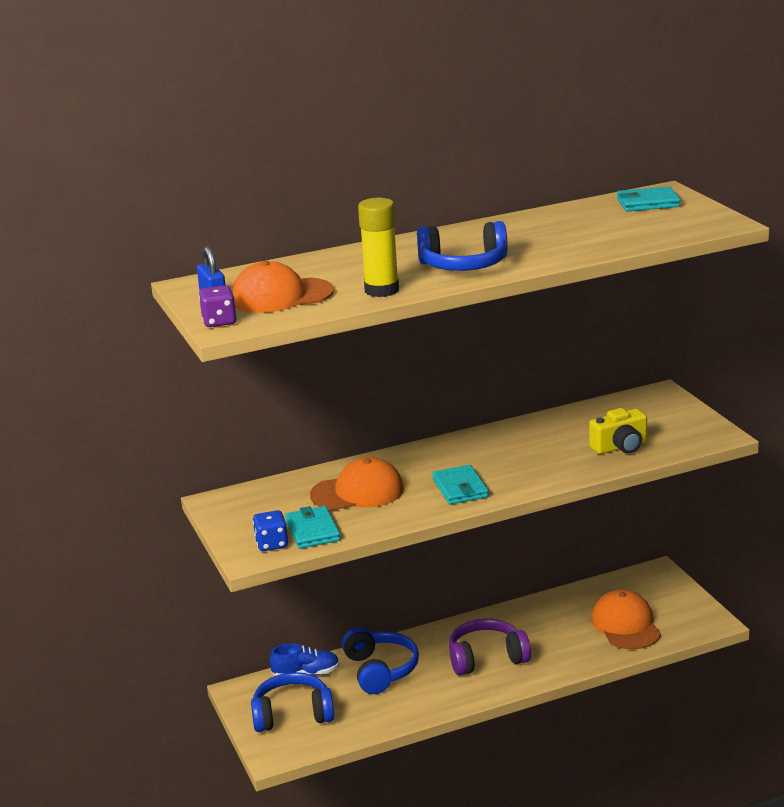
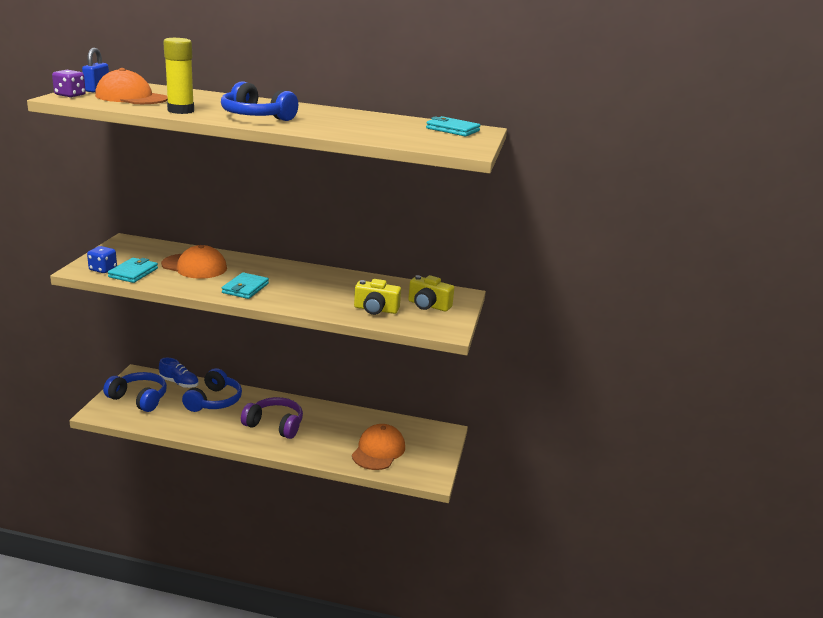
camera: 30 degrees right, 0 degrees up
(655, 419) = (428, 305): none -> yellow camera

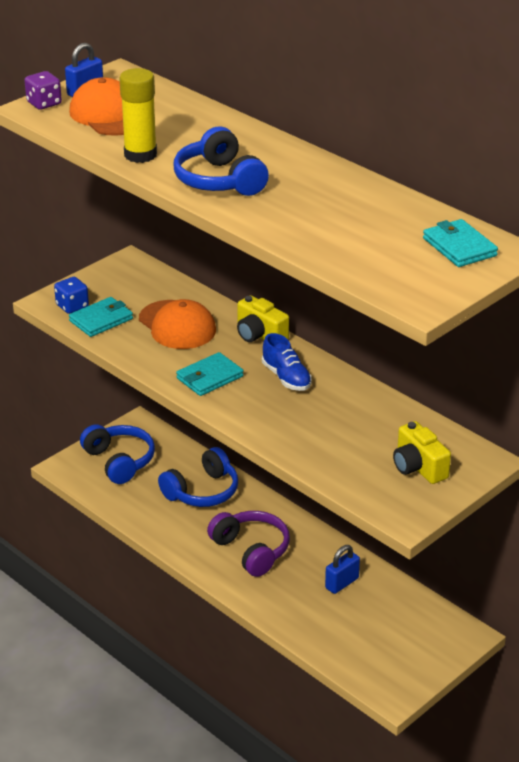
camera: 35 degrees right, 10 degrees up
(179, 383) = (178, 452): blue shoe -> blue shoe (286, 378)
(349, 426) = (342, 583): none -> blue padlock
(375, 309) = (342, 455): yellow camera -> yellow camera (259, 335)
(378, 450) = (354, 631): orange cap -> none

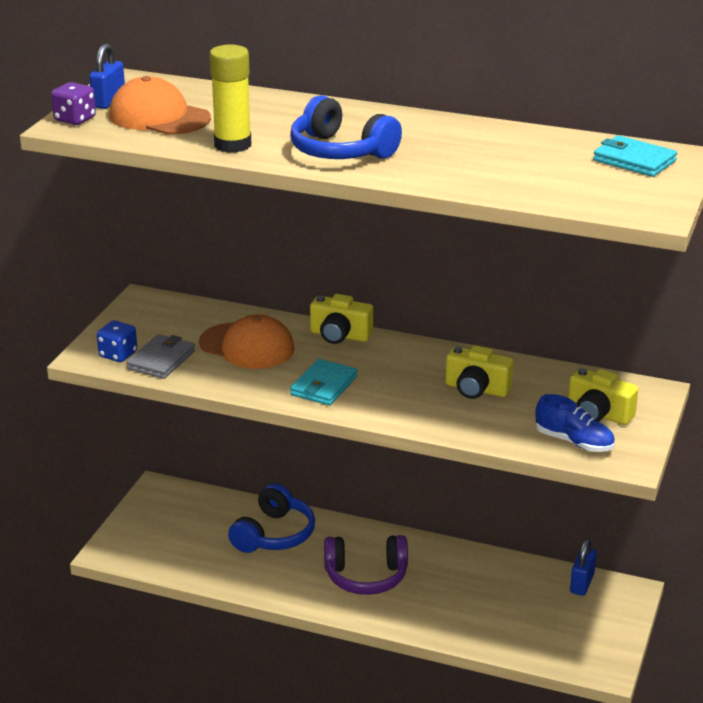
camera: 25 degrees left, 5 degrees down
(101, 320) = (161, 360): turquoise wallet -> grey wallet
(119, 461) = (164, 530): blue headphones -> none
(251, 550) = (366, 576): purple headphones -> purple headphones turned 150 degrees clockwise
(286, 378) = (401, 367): blue shoe -> blue shoe (574, 442)
(333, 415) = (476, 389): none -> yellow camera
(342, 583) = (478, 580): blue padlock -> blue padlock (582, 583)

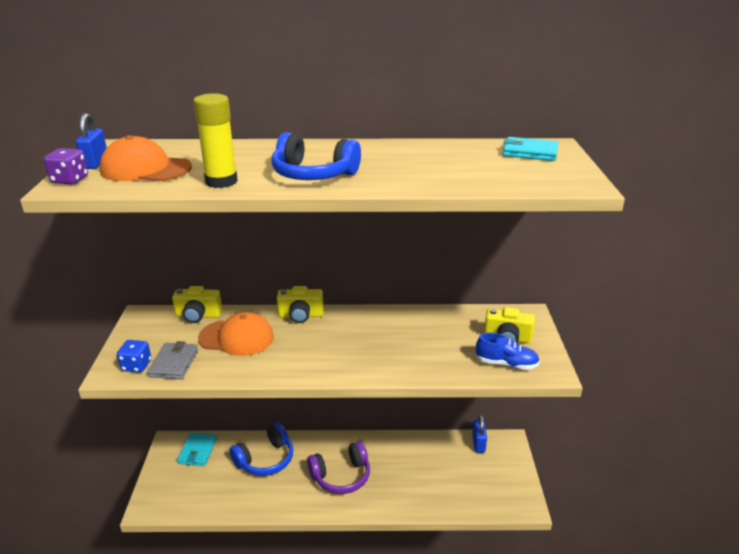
camera: 20 degrees left, 0 degrees up
(274, 534) = (265, 459): blue headphones -> blue headphones turned 45 degrees clockwise
(324, 386) = (308, 358): turquoise wallet -> turquoise wallet (197, 451)
(476, 389) = (417, 337): yellow camera -> yellow camera (198, 315)

